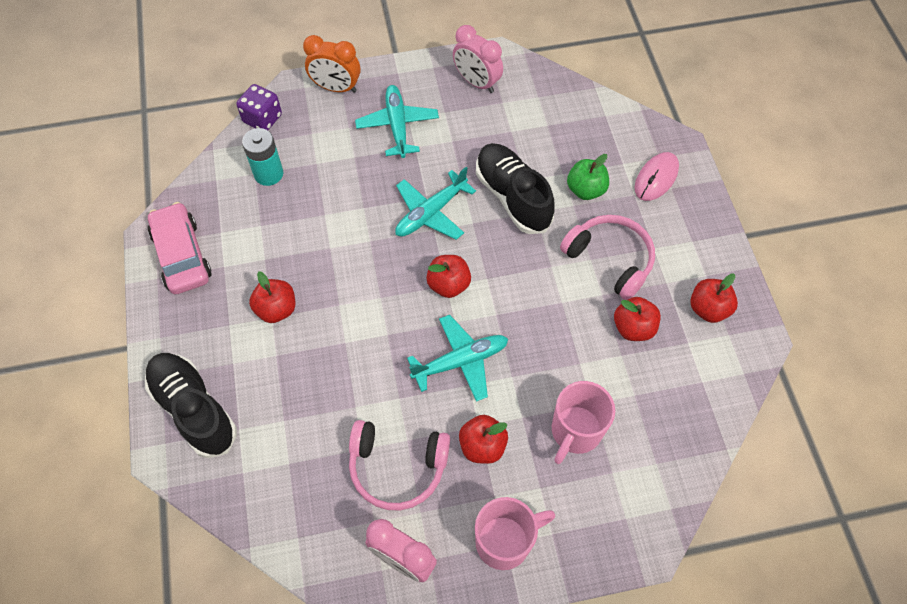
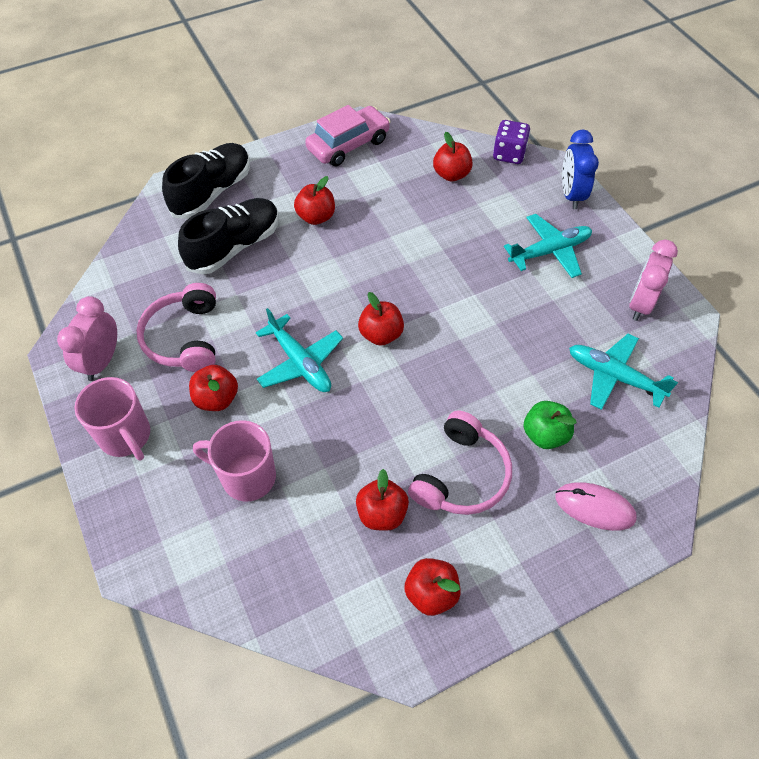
camera: 75 degrees right, 5 degrees down
(268, 174) = (451, 174): turquoise battery -> red apple
(336, 88) = (571, 195): orange clock -> blue clock
(431, 213) = (457, 302): turquoise plane -> turquoise plane (614, 376)
(512, 197) = (506, 367): black shoe -> black shoe (234, 247)

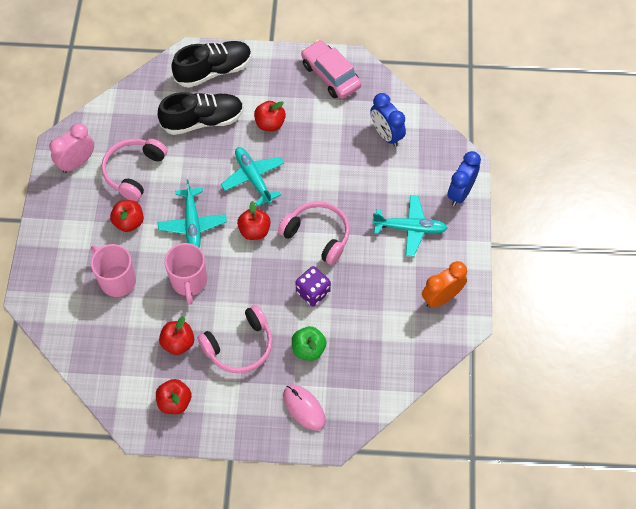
camera: 30 degrees right, 5 degrees up
(126, 436) = (64, 219): pink mug -> pink mug (189, 282)
(348, 145) = (330, 75): pink car -> pink car turned 120 degrees counterclockwise
(451, 174) = (386, 135): red apple -> blue clock
(457, 304) = (318, 235): none -> pink headphones
(509, 154) = (441, 138): purple dice -> purple dice (313, 292)
(614, 376) = (382, 336): turquoise plane -> turquoise plane (253, 178)
(640, 304) = (441, 297): pink clock -> orange clock

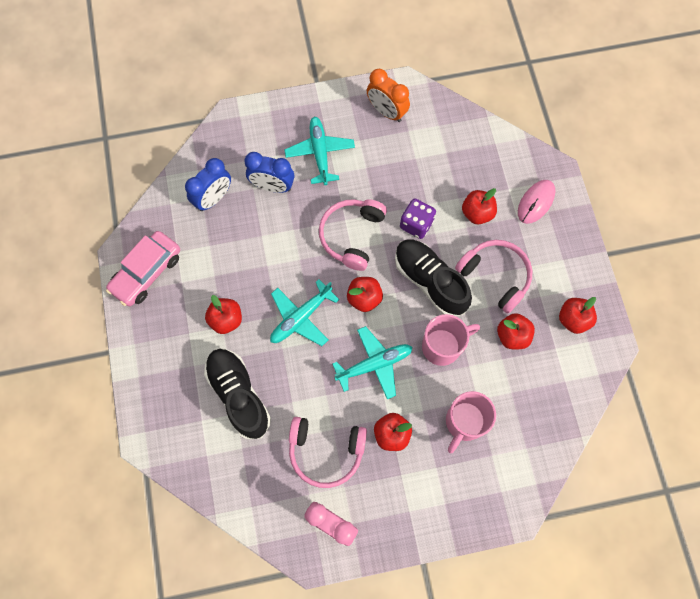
camera: 105 degrees left, 10 degrees up
(214, 71) = (166, 404): black shoe -> black shoe (430, 281)
(308, 349) = (477, 213): green apple -> red apple
(460, 193) = (267, 117): blue clock -> blue clock (272, 186)

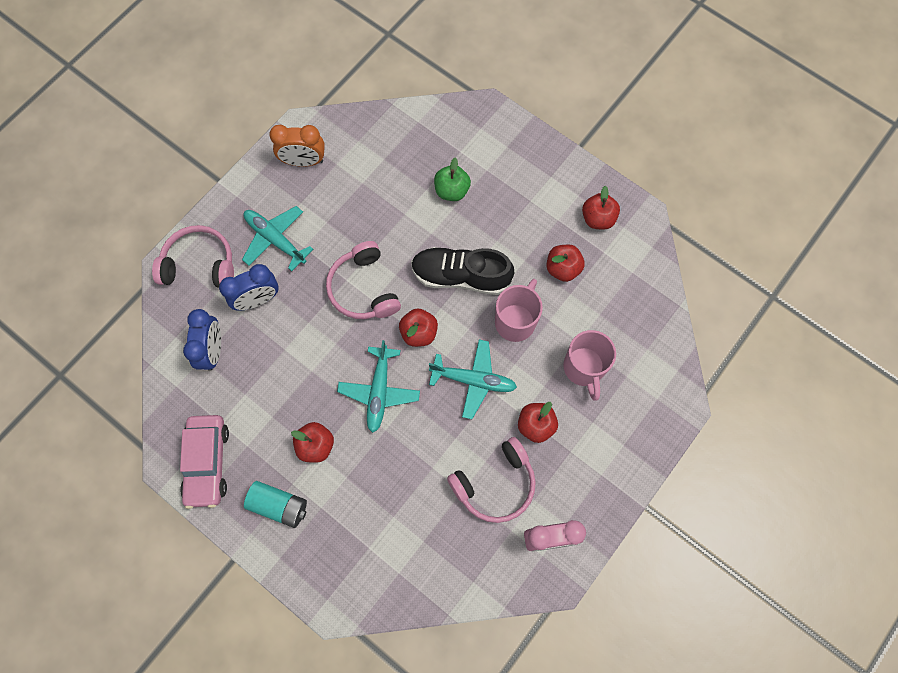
camera: 40 degrees left, 0 degrees up
(168, 340) = (279, 505): none -> turquoise battery
(239, 395) = (382, 499): black shoe -> none
(374, 364) = (473, 380): turquoise plane -> turquoise plane turned 75 degrees clockwise
(416, 224) = (409, 237): purple dice -> none
(477, 213) = (451, 190): red apple -> green apple
(495, 276) = (509, 231): pink headphones -> pink headphones (199, 264)
(536, 202) = (491, 146): pink mouse -> none

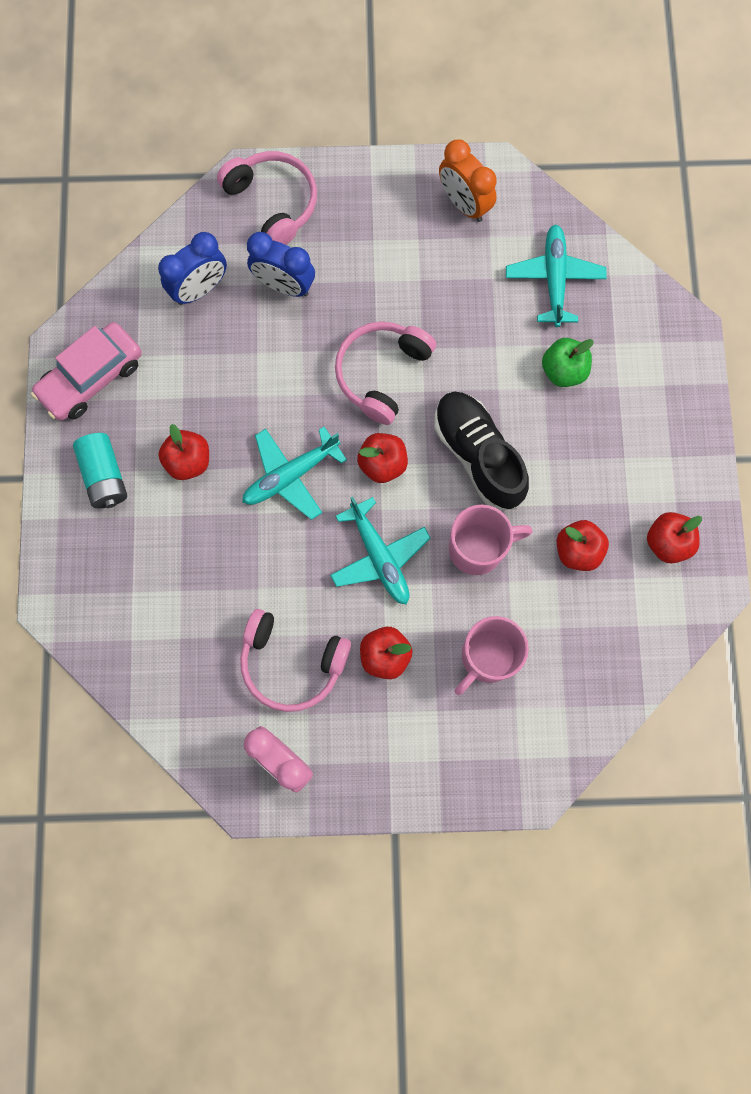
camera: 50 degrees right, 5 degrees up
(275, 239) = (359, 249): turquoise plane -> turquoise plane (554, 279)

